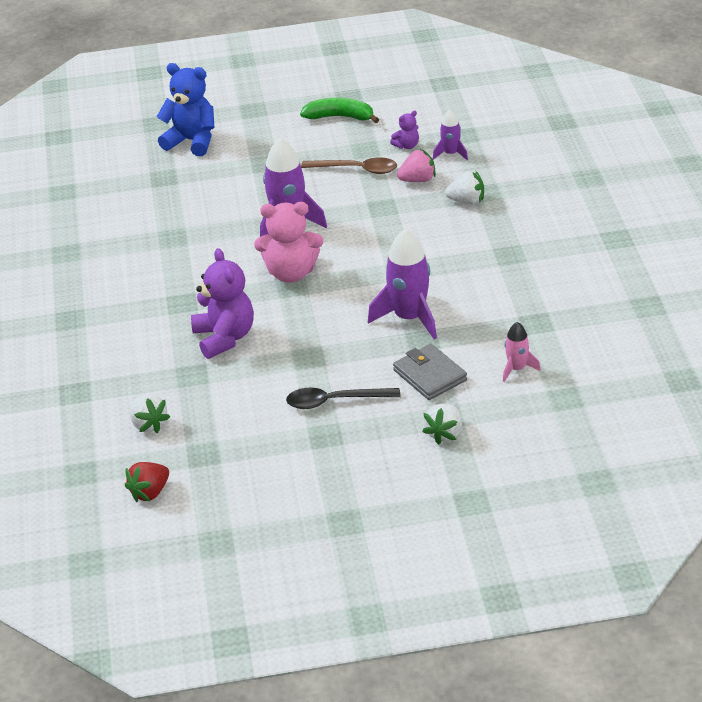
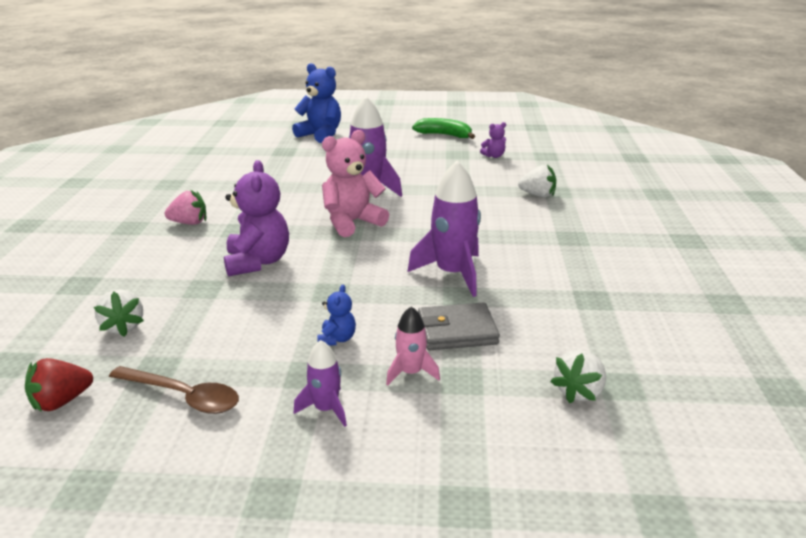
camera: 10 degrees right, 10 degrees down
(291, 273) = (352, 222): pink teddy bear -> pink teddy bear turned 135 degrees clockwise
(335, 401) = (337, 339): black spoon -> blue teddy bear
(356, 169) = (445, 164): brown spoon -> brown spoon (183, 396)
(418, 180) = (496, 176): pink strawberry -> pink strawberry (189, 223)
(430, 375) = (457, 331): grey wallet -> grey wallet turned 75 degrees counterclockwise
(444, 433) = (454, 400): white strawberry -> white strawberry (579, 391)
(451, 154) = (531, 164): purple rocket -> purple rocket (326, 409)
(517, 369) = (563, 341): pink rocket -> pink rocket (411, 372)

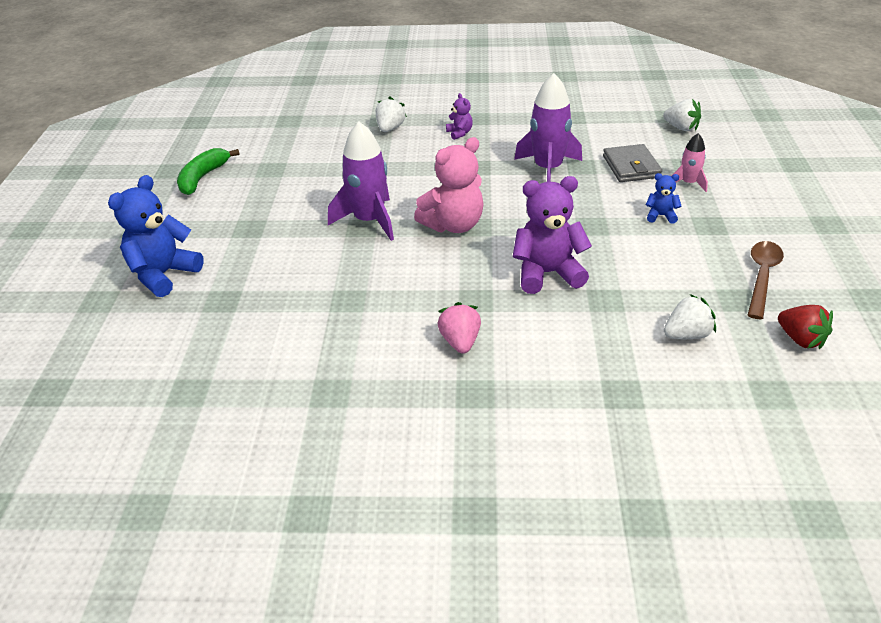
camera: 90 degrees left, 10 degrees up
(326, 409) = (742, 213): purple rocket -> none
(352, 222) = (453, 225): pink teddy bear -> pink teddy bear turned 90 degrees counterclockwise
(494, 156) = (283, 148): purple teddy bear -> purple teddy bear (459, 133)

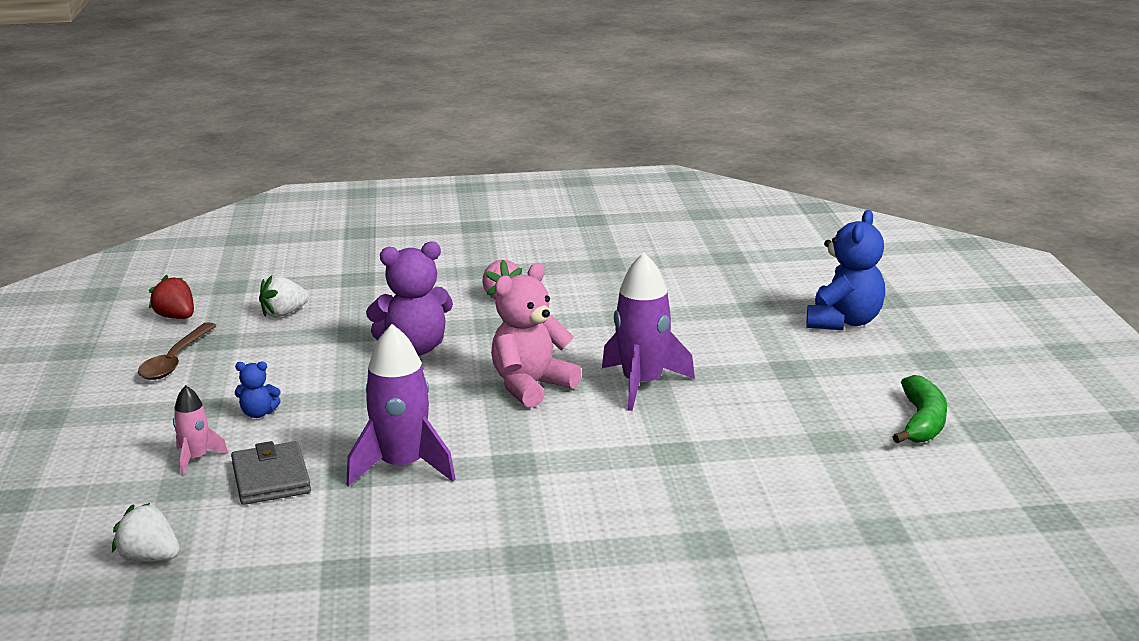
camera: 170 degrees right, 15 degrees down
(390, 128) = (683, 524): white strawberry -> none
(459, 133) = (554, 522): purple teddy bear -> none

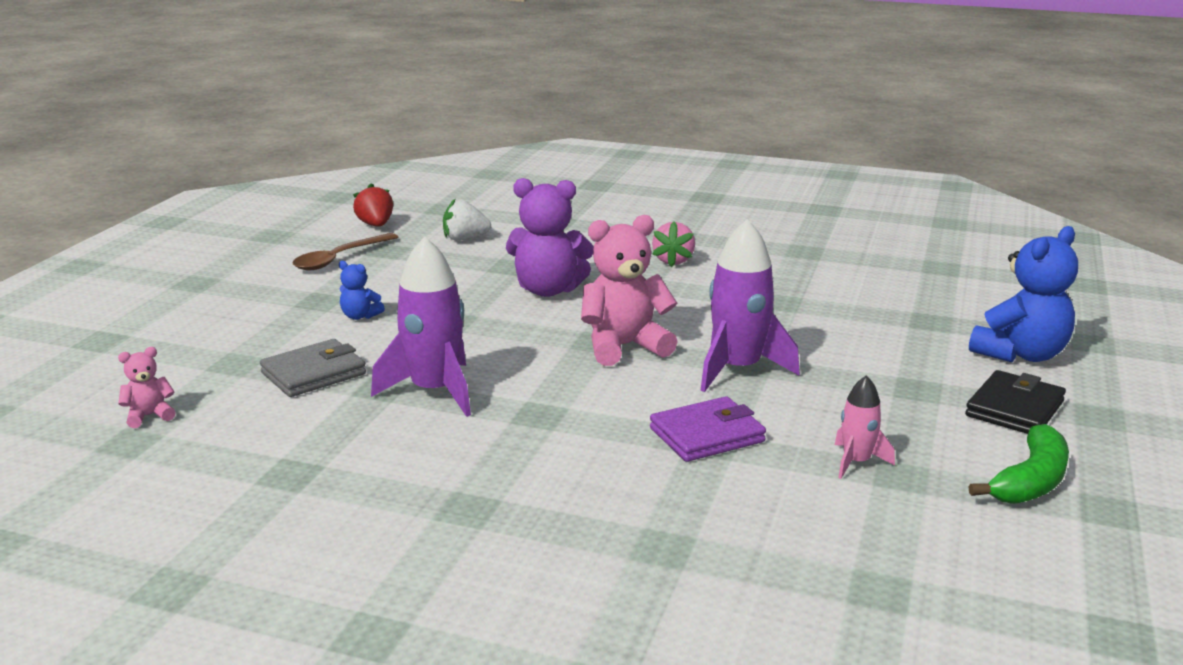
camera: 25 degrees right, 0 degrees up
(149, 558) = (149, 416): white strawberry -> pink teddy bear
(196, 458) = (272, 342): pink rocket -> pink rocket (856, 462)
(271, 478) = (314, 373): grey wallet -> grey wallet turned 45 degrees clockwise
(665, 446) = (707, 435): none -> purple wallet
(871, 368) = (1015, 409): none -> black wallet

